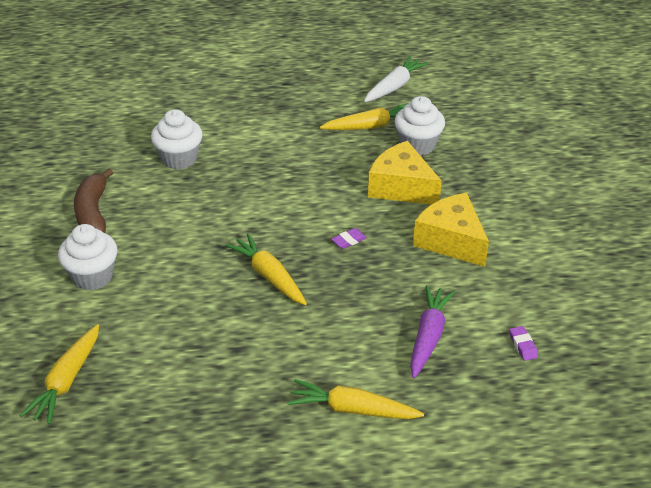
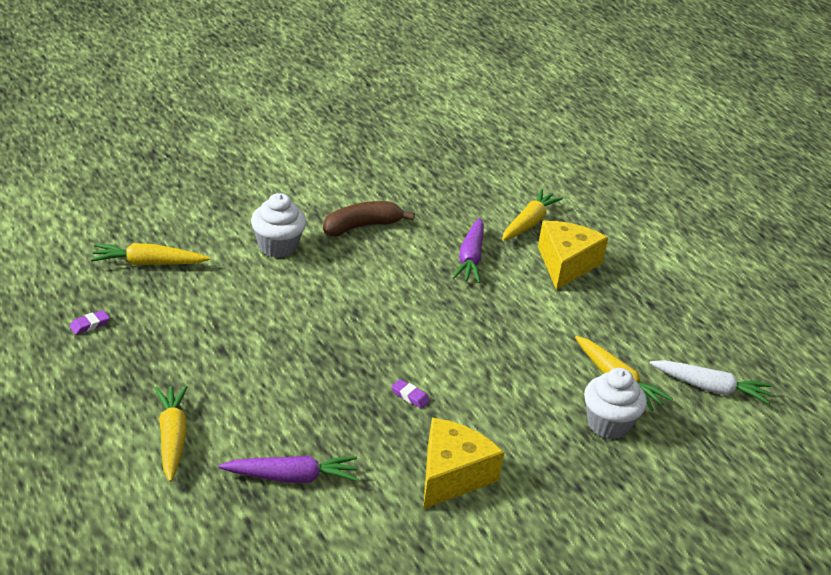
camera: 65 degrees right, 5 degrees down
(179, 159) = (470, 258): white cupcake -> purple carrot
(269, 276) = (329, 351): yellow carrot -> yellow carrot (529, 223)
(401, 187) = (522, 422): yellow cheese -> yellow cheese (566, 264)
(523, 345) = (309, 555): purple eraser -> purple eraser (89, 325)

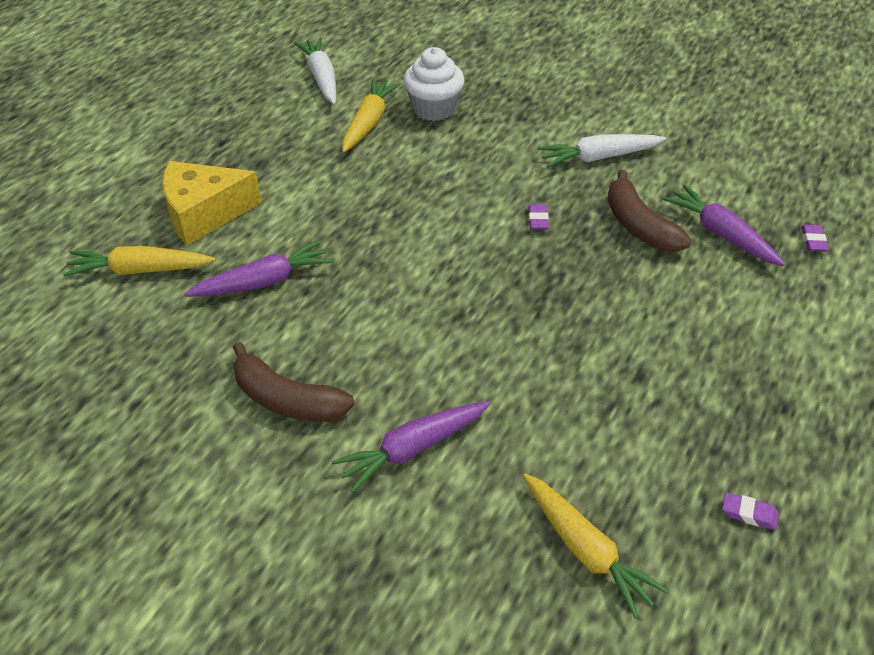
camera: 120 degrees left, 10 degrees up
(172, 438) = (788, 330): yellow carrot -> none
(226, 523) = (813, 241): none -> purple eraser
(277, 246) = (412, 449): white cupcake -> purple carrot
(349, 441) = (639, 226): none -> brown banana
(452, 475) = (598, 157): yellow cheese -> white carrot

